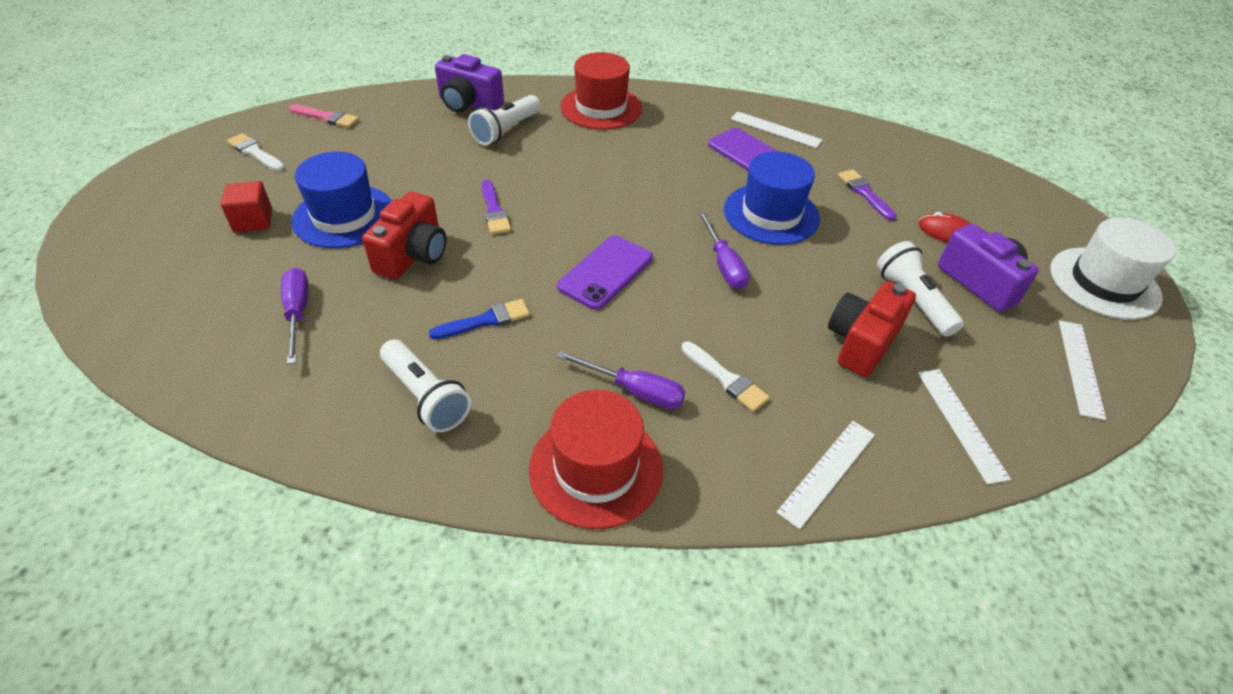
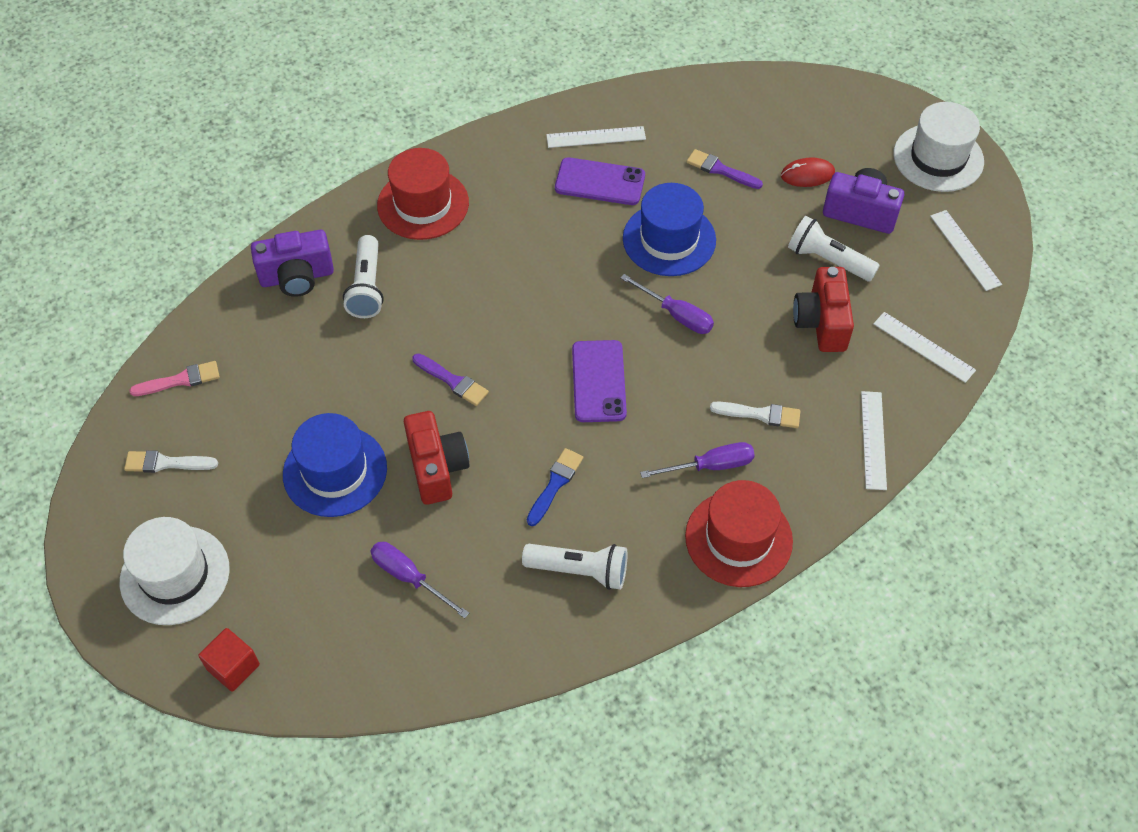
camera: 35 degrees left, 10 degrees up
(166, 213) = (175, 575): none -> white hat
(253, 220) = (262, 528): red cube -> red cube (233, 667)

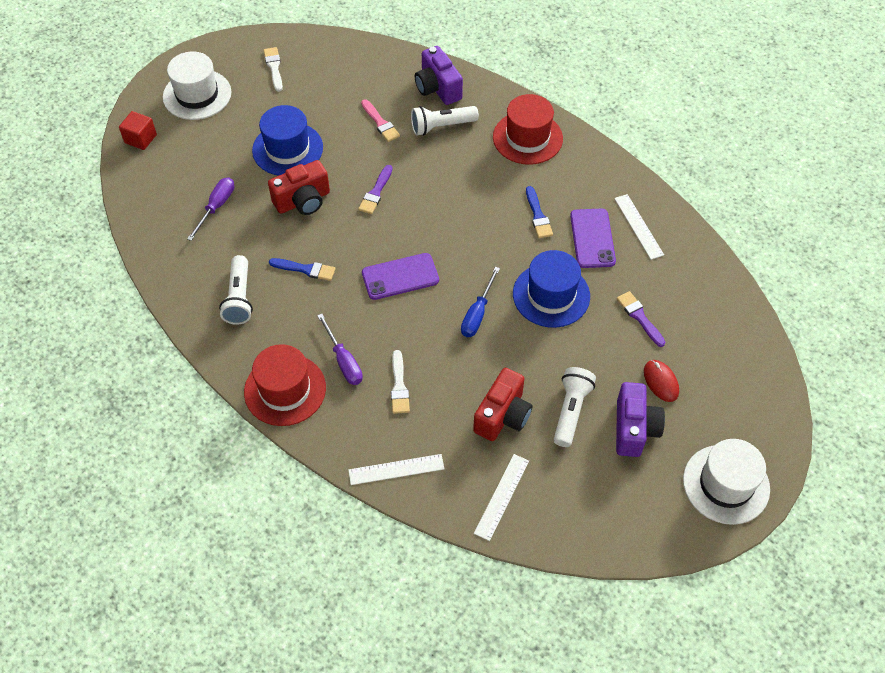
camera: 75 degrees right, 0 degrees up
(180, 380) = (337, 56): pink brush -> pink brush (380, 123)
(549, 223) = (538, 215): none -> blue brush
(676, 315) = (477, 314): purple screwdriver -> blue screwdriver
(720, 170) = (639, 317): purple brush -> purple brush turned 45 degrees counterclockwise
(821, 322) = (503, 415): red camera -> red camera turned 135 degrees clockwise
(965, 250) = (622, 519): white ruler -> none

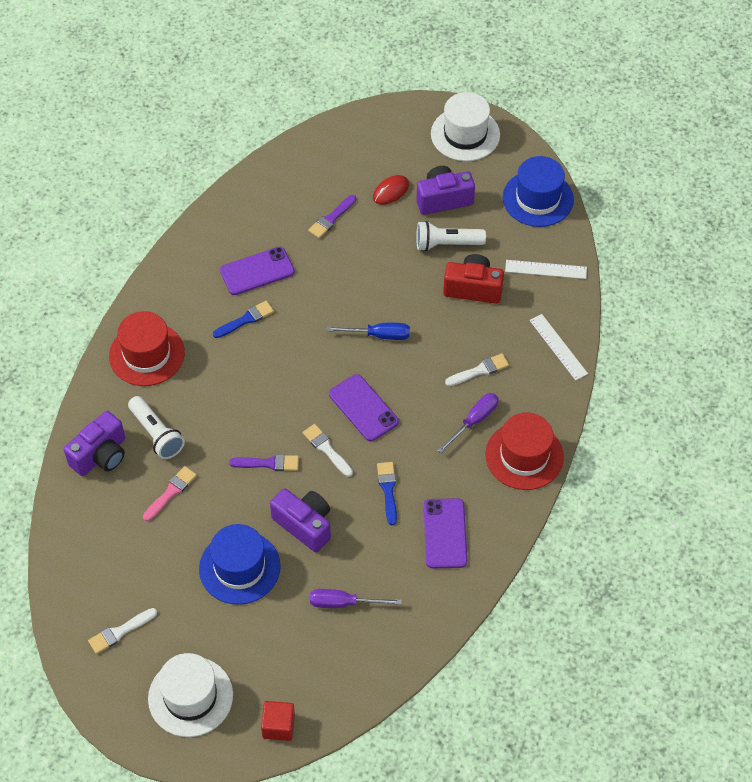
camera: 110 degrees left, 0 degrees up
(239, 298) = (445, 533): white flashlight -> purple phone
(303, 201) = (304, 525): red camera -> purple camera
(370, 237) = (326, 449): none -> white brush
(551, 295) = (335, 286): blue hat -> blue hat (538, 198)
(638, 226) = (229, 240): white ruler -> none

